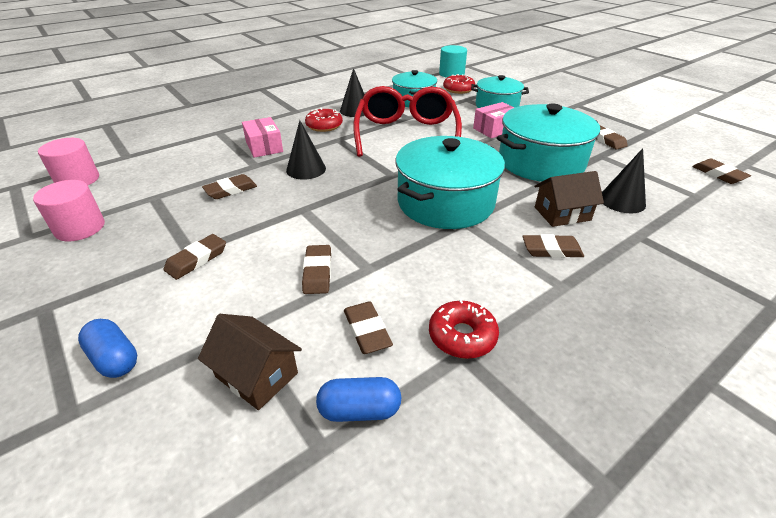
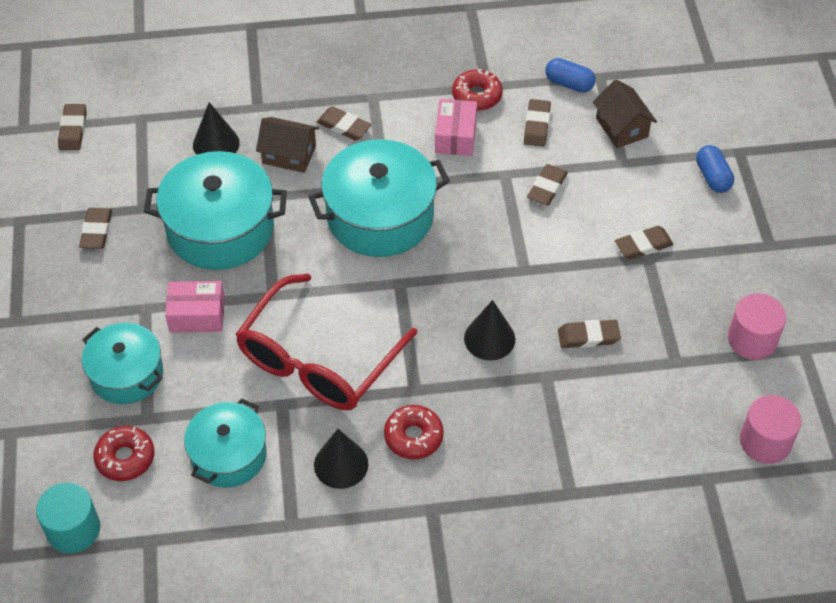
camera: 150 degrees left, 15 degrees up
(264, 147) = (520, 416): pink box -> pink box (455, 136)

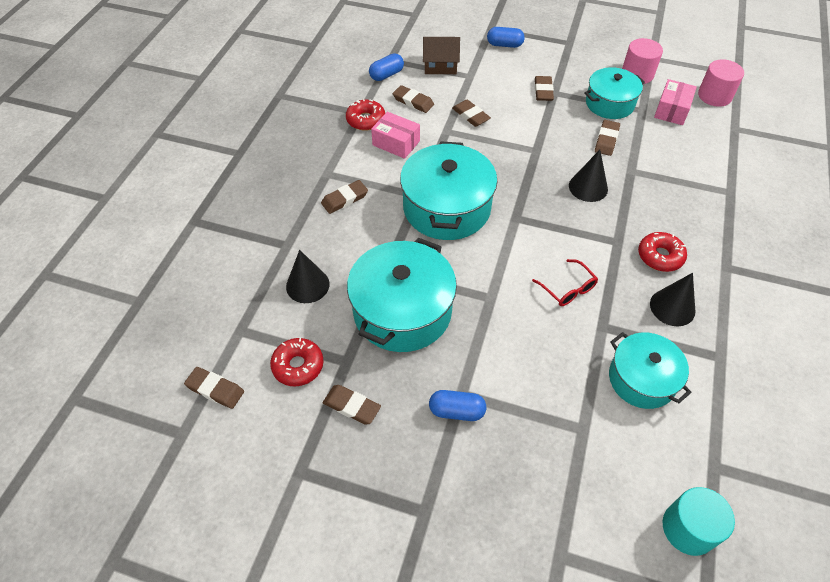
camera: 65 degrees left, 0 degrees up
(124, 310) = (456, 411): none -> blue capsule
(125, 458) = (621, 460): red donut -> red donut (298, 366)
(127, 374) = (529, 431): turquoise pot -> turquoise pot (609, 103)
(197, 315) = (487, 356): pink box -> pink box (672, 110)
(289, 155) = (351, 241): brown house -> none
(319, 359) = (567, 288): red glasses -> red glasses, size x0.42

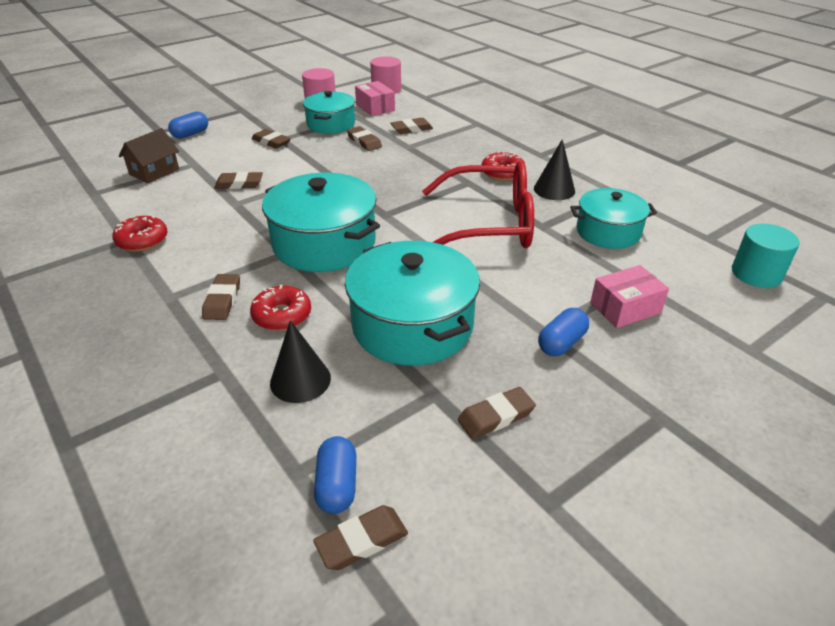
camera: 55 degrees left, 15 degrees down
(298, 366) = (402, 438): red donut -> red donut (282, 315)
(386, 75) = (108, 203): blue capsule -> blue capsule (337, 485)
(396, 143) = (203, 236): pink box -> pink box (625, 308)
(413, 101) = (169, 204): brown eraser -> brown eraser (411, 129)
(567, 288) = (488, 224): red glasses -> red glasses, size x2.39
(588, 187) = (399, 169): black cone -> none

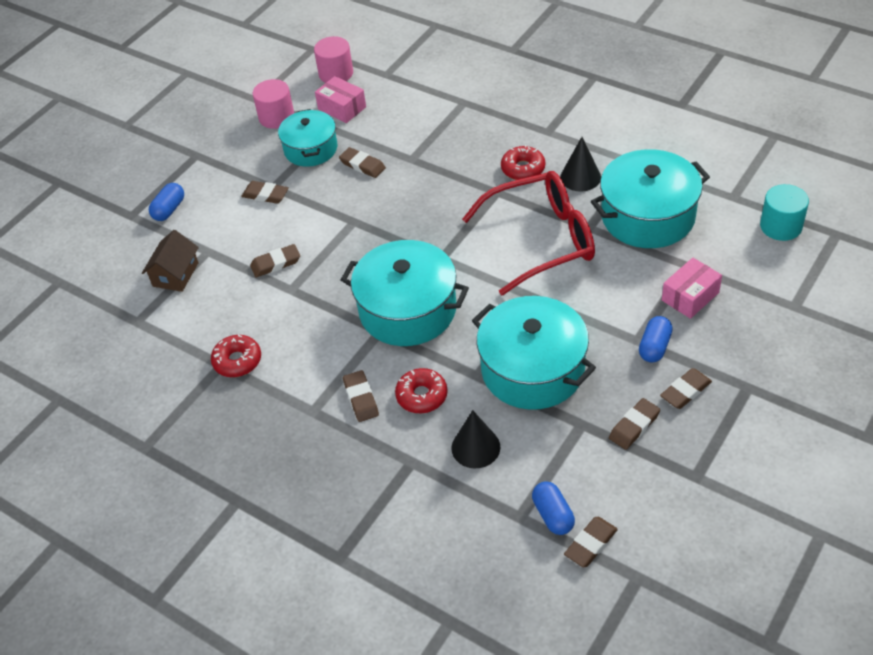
camera: 15 degrees left, 10 degrees up
(411, 129) = (400, 131): brown eraser -> brown eraser (685, 391)
(608, 232) = (648, 216): turquoise pot -> turquoise pot, size x1.58

